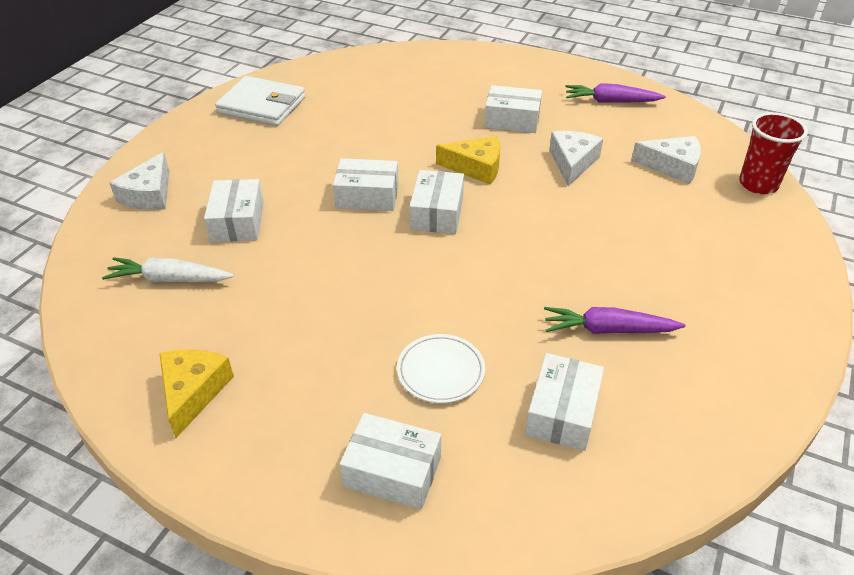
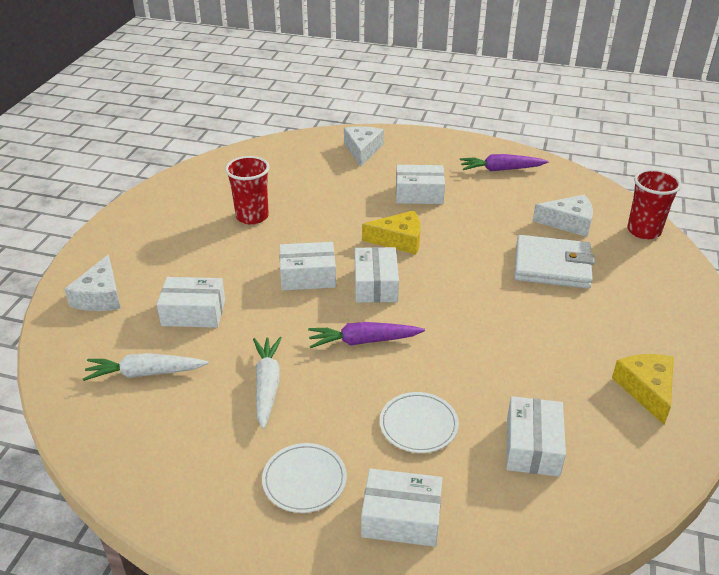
camera: 10 degrees left, 5 degrees down
(193, 392) = (199, 473): yellow cheese -> yellow cheese (646, 390)
(237, 221) = (193, 312): white box -> white box turned 75 degrees counterclockwise
(262, 105) = (184, 201): white wallet -> white wallet (552, 266)
(290, 307) = (267, 385): none -> white carrot
(300, 415) = (304, 480): none -> white plate
(327, 127) = (252, 216): none -> red cup
(572, 163) = (482, 227): white cheese -> white cheese (362, 150)
(608, 330) = (552, 371): purple carrot -> purple carrot (363, 341)

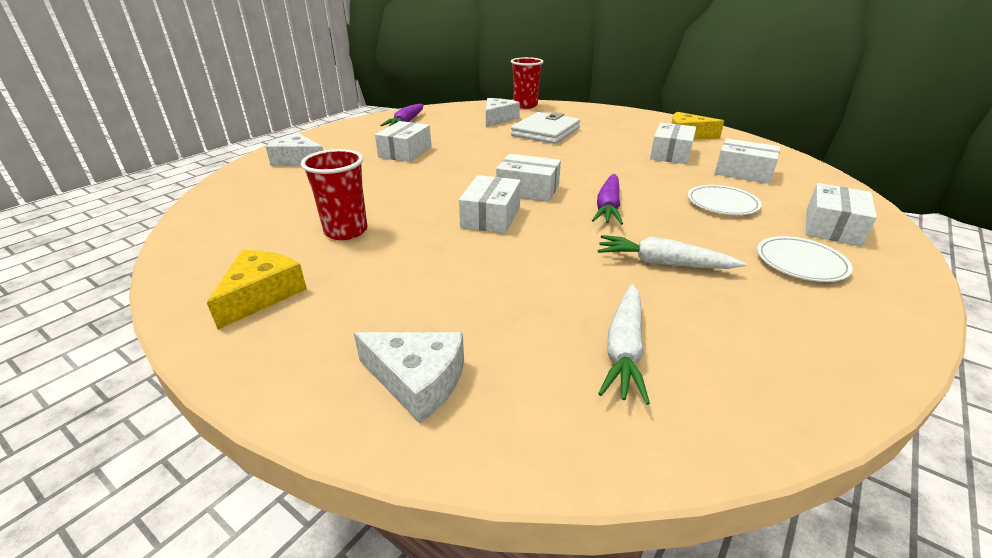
camera: 70 degrees left, 5 degrees down
(193, 312) = (512, 295): white box -> white box (671, 154)
(399, 240) = (468, 170): yellow cheese -> yellow cheese (261, 295)

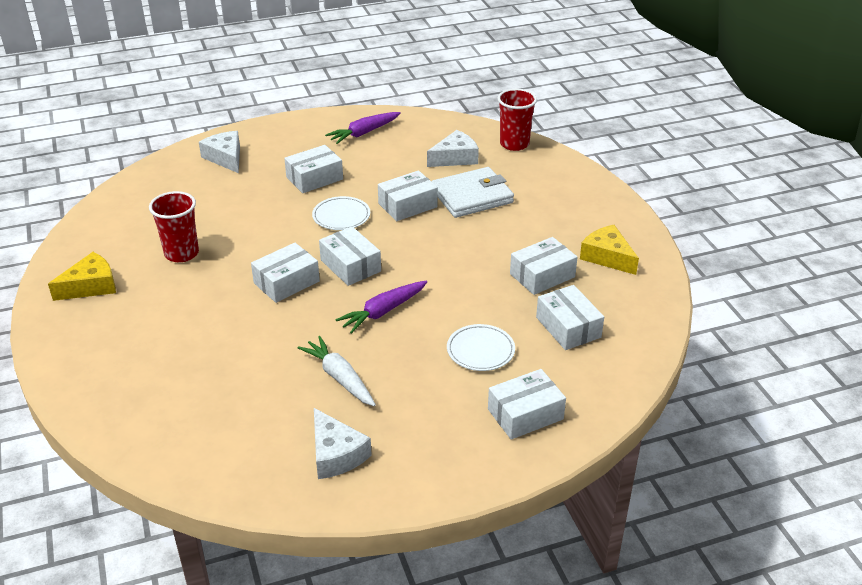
camera: 35 degrees right, 5 degrees up
(417, 381) = (108, 379): white cheese -> white cheese (336, 454)
(508, 147) = (407, 205): none -> white box
(624, 349) = (225, 418): white carrot -> none
(801, 262) = (436, 426): white plate -> white plate (341, 216)

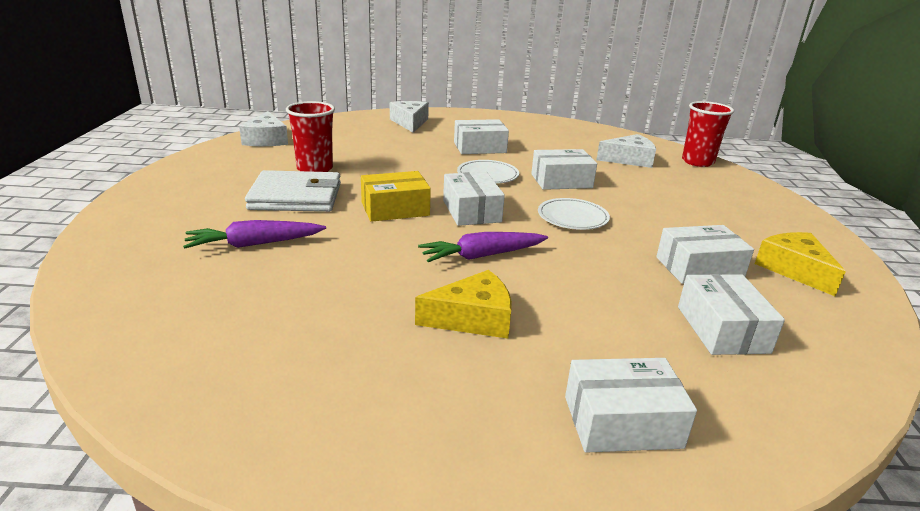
camera: 20 degrees right, 10 degrees down
(91, 286) = (213, 172): yellow cheese -> yellow cheese (473, 318)
(286, 282) = (395, 209): white box -> yellow box
(336, 454) = (314, 390): white cheese -> white cheese (266, 140)
(339, 378) = (386, 304): white carrot -> none
(364, 133) = (546, 130): purple carrot -> purple carrot (254, 244)
(472, 196) = (635, 188): white wallet -> white wallet (296, 197)
(480, 350) = (585, 323): white plate -> white plate (572, 217)

